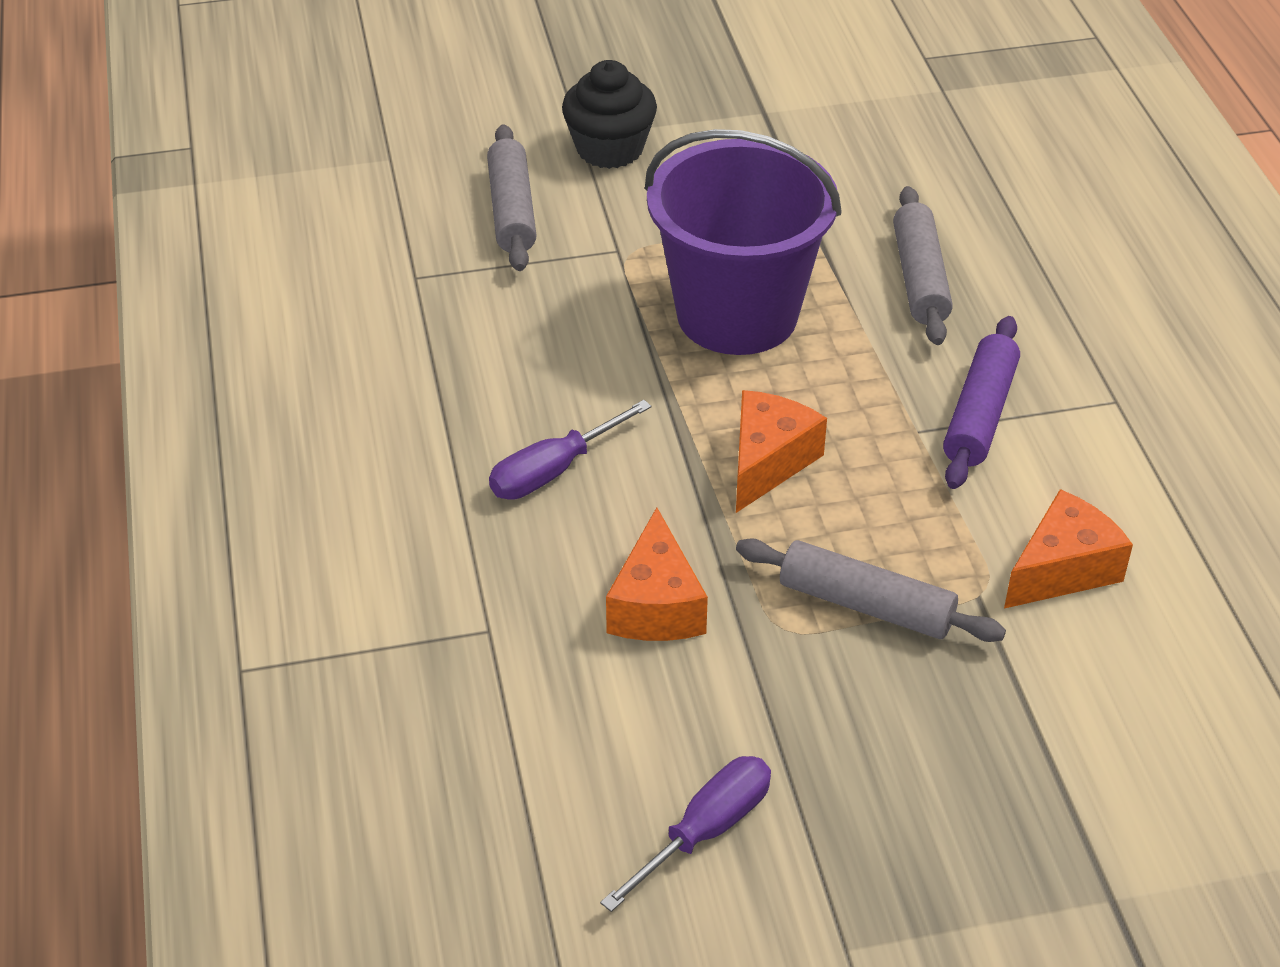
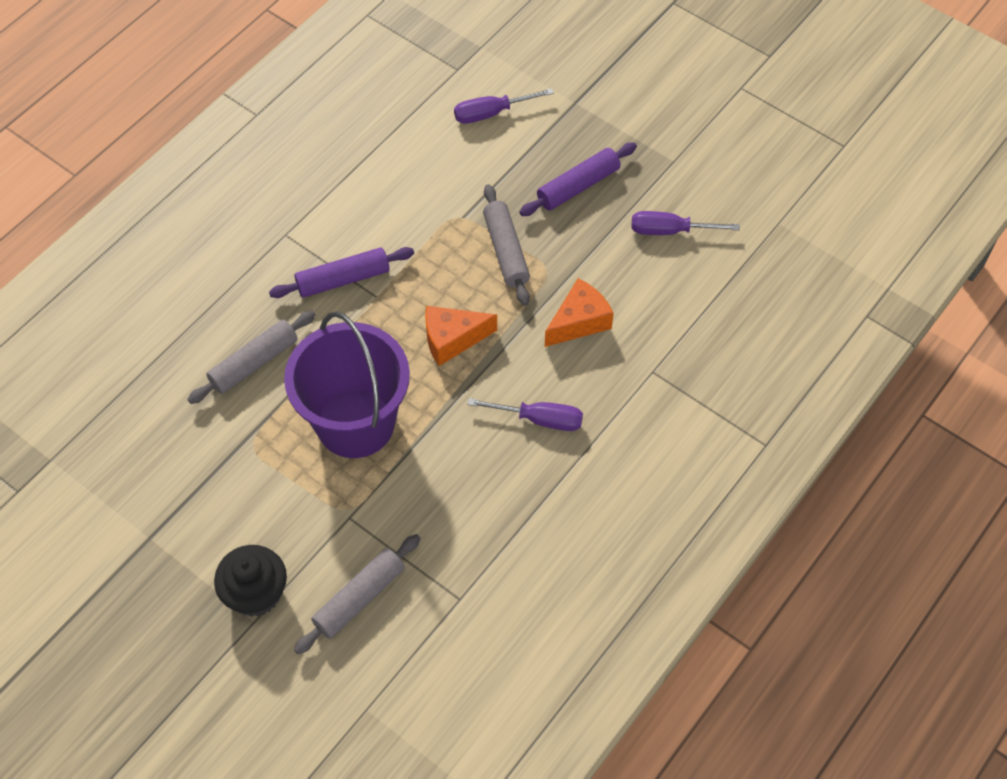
camera: 130 degrees left, 15 degrees up
(913, 773) = (578, 186): none -> purple rolling pin
(1062, 569) = (420, 198): orange cheese -> none
(1180, 763) = (491, 113): none -> purple screwdriver

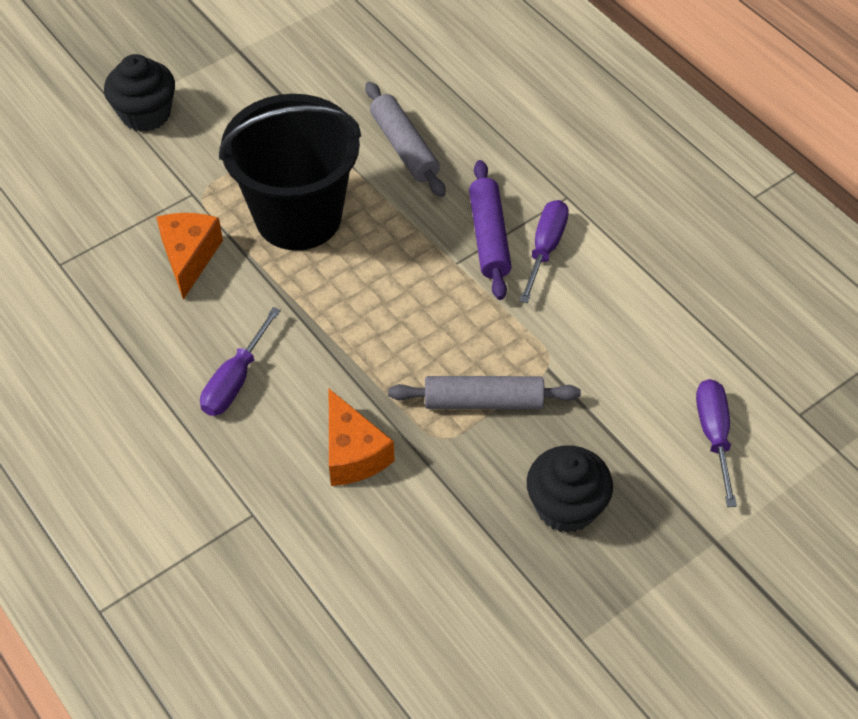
camera: 105 degrees right, 5 degrees down
(355, 423) = (298, 217): purple bucket -> black bucket
(359, 598) = (101, 187): grey rolling pin -> none
(452, 339) = (373, 321): orange cheese -> orange cheese (189, 257)
(578, 186) = (566, 506): purple rolling pin -> black cupcake
(670, 231) = (461, 599): purple screwdriver -> purple screwdriver (545, 249)

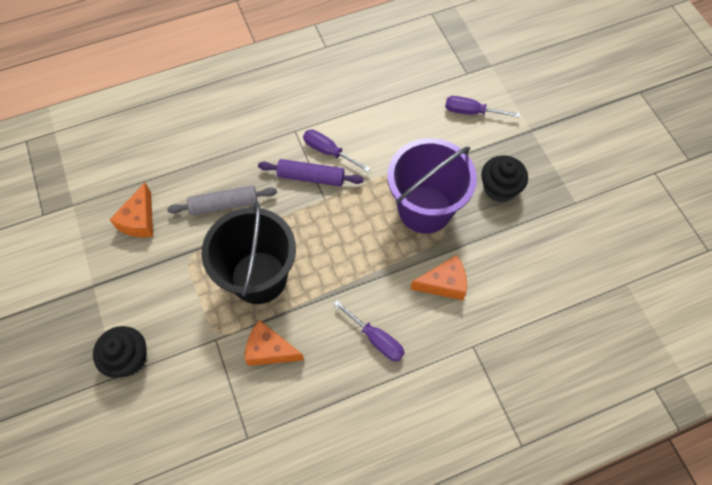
camera: 75 degrees left, 10 degrees up
(348, 66) = (139, 220): none -> orange cheese
(483, 401) = (425, 209): grey rolling pin -> purple bucket

